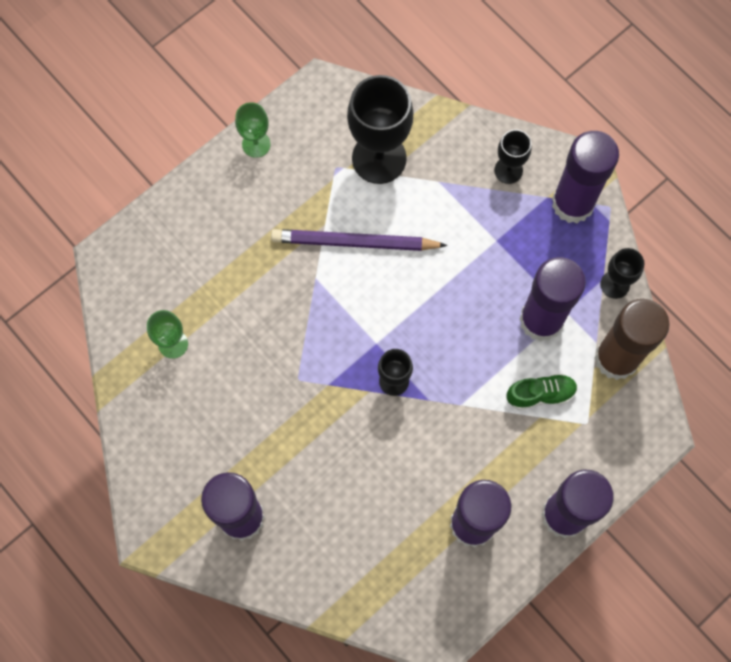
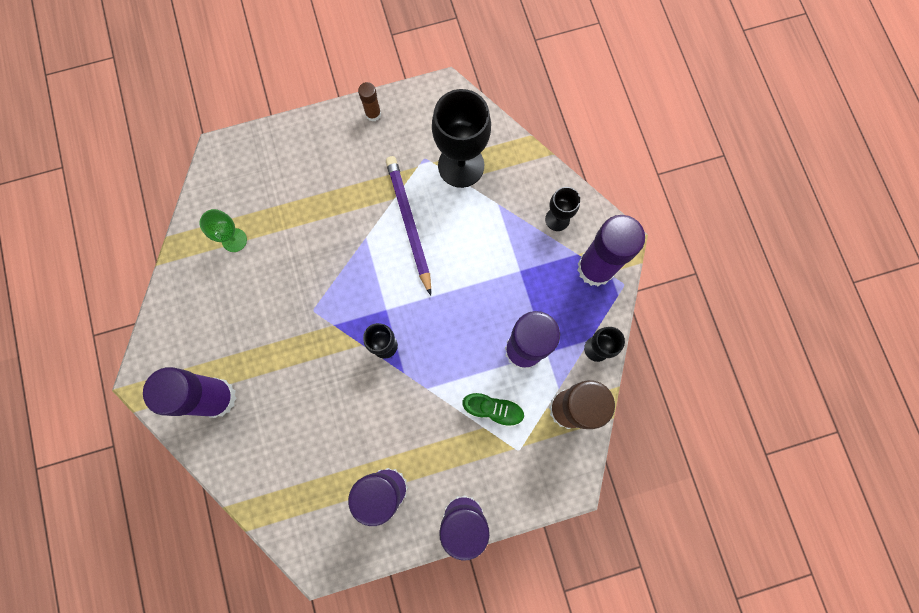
camera: 25 degrees right, 5 degrees up
(256, 144) = (373, 114): green goblet -> brown glue stick
(354, 242) = (409, 223): purple pencil -> purple pencil turned 45 degrees clockwise

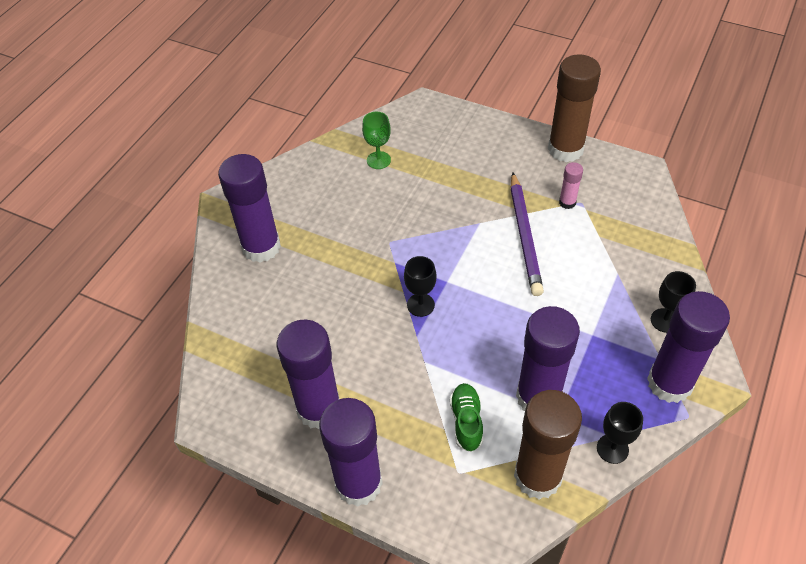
camera: 45 degrees right, 25 degrees down
(373, 114) = (565, 149): brown glue stick -> brown glue stick, size x2.22
(409, 223) = (525, 236): purple pencil -> purple pencil turned 150 degrees clockwise
(415, 166) = (567, 202): none -> pink glue stick
(461, 165) = (609, 226): black goblet -> none
(493, 409) = (466, 421): green shoe -> green shoe turned 150 degrees counterclockwise

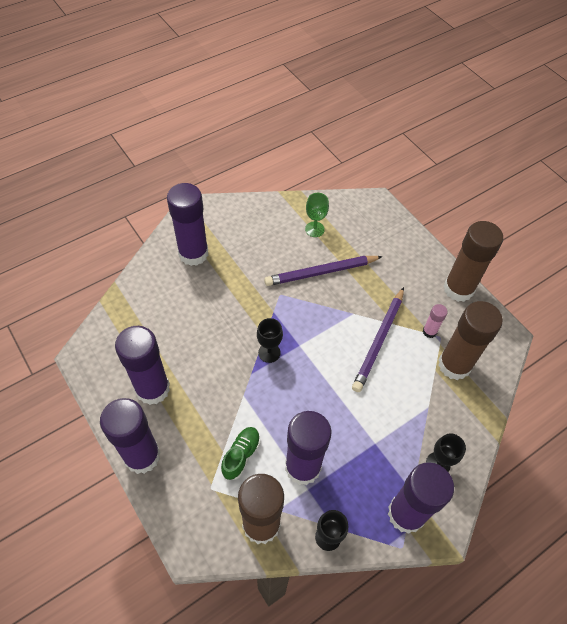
camera: 25 degrees right, 5 degrees up
(417, 199) = (321, 272): none -> purple pencil
(613, 221) = (454, 365): none -> brown glue stick

